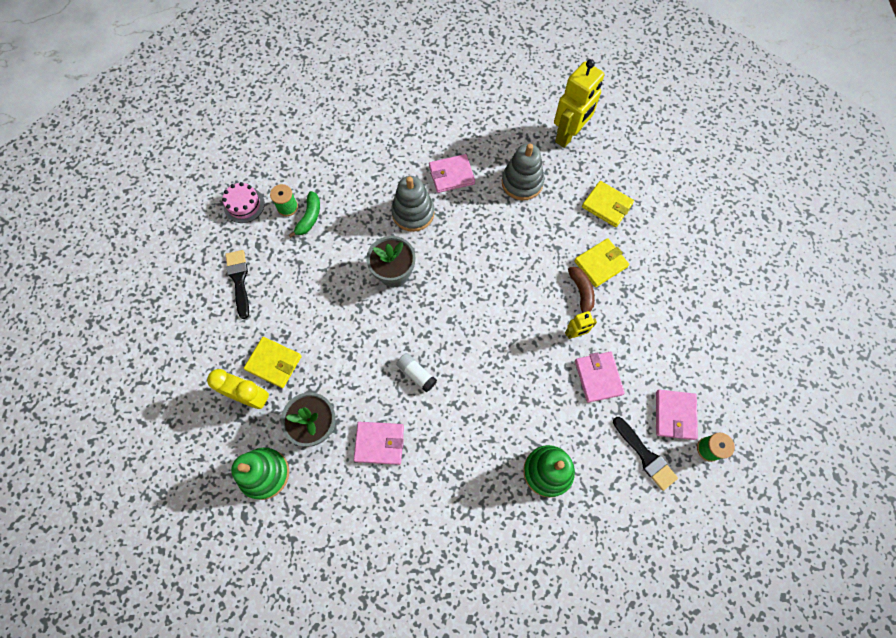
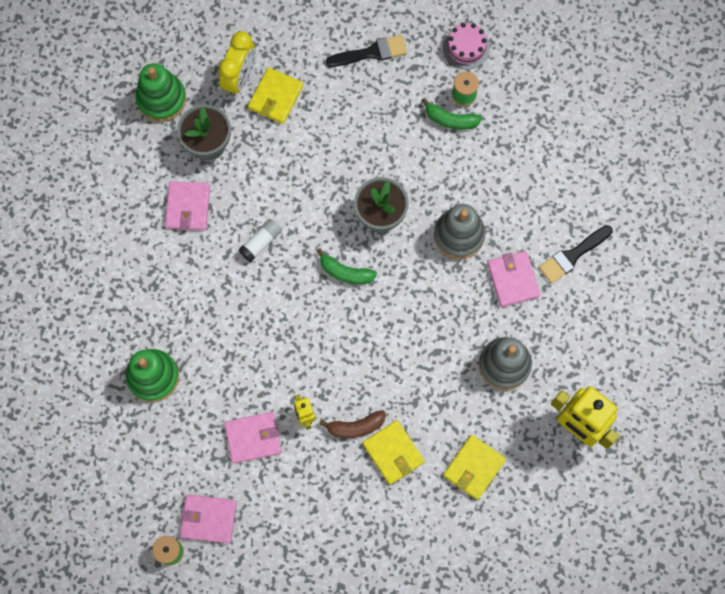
camera: 90 degrees right, 5 degrees up
(445, 301) = (345, 272): none -> green banana
(645, 456) = (165, 481): black brush -> black brush (572, 255)

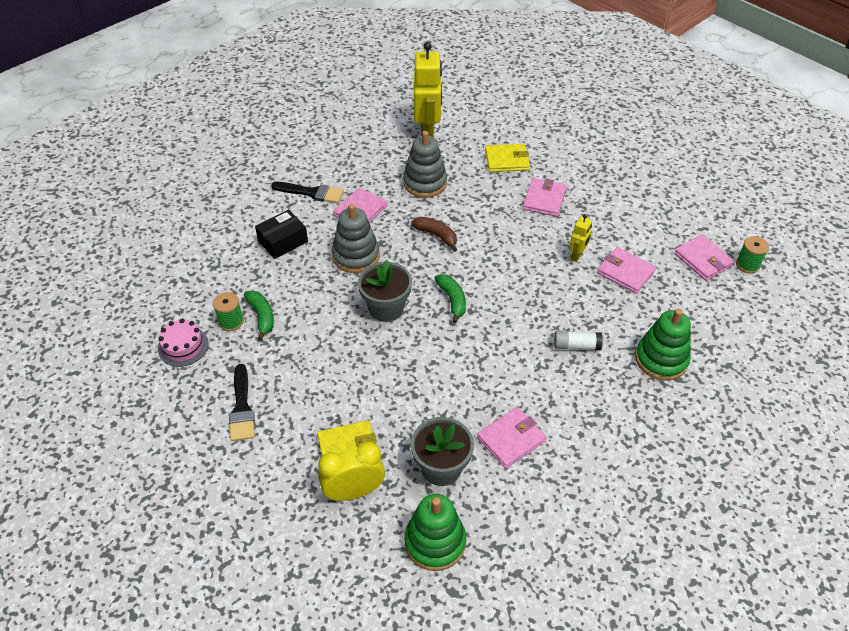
camera: 130 degrees left, 25 degrees down
(261, 242) = (486, 367): white glue stick -> white glue stick (576, 345)
(355, 427) = (551, 226): brown banana -> brown banana (436, 235)
(371, 52) = (242, 407): black brush -> black brush turned 135 degrees counterclockwise
(393, 453) = (544, 199): yellow wallet -> pink wallet
(526, 190) = (283, 241): none -> black box

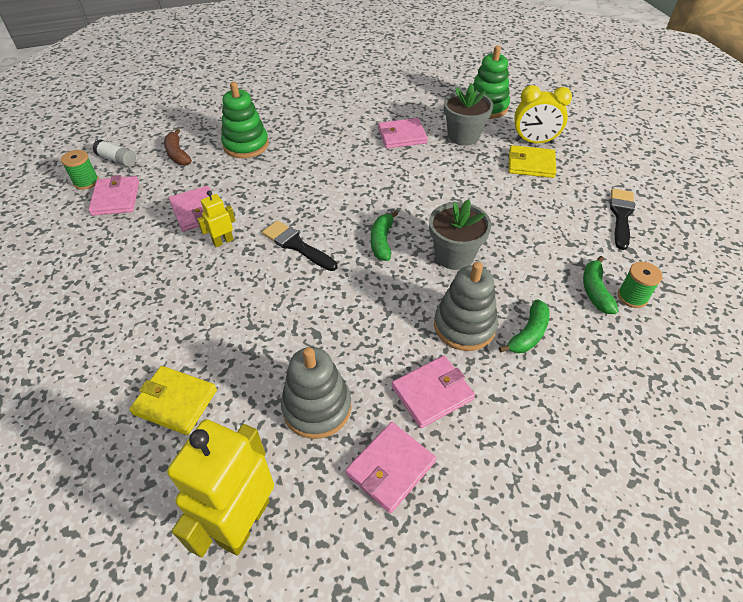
camera: 155 degrees left, 0 degrees up
(183, 346) = (687, 287): pink cake -> none
(283, 241) = (556, 383): black box -> none
(308, 266) = (528, 334): none -> green banana
(311, 193) = (495, 459): black brush -> black brush (296, 245)
(436, 235) = (352, 318): brown banana -> brown banana (177, 154)
(544, 199) = (189, 318): pink wallet -> pink wallet (390, 468)
(576, 345) = (301, 172): white glue stick -> white glue stick (117, 160)

